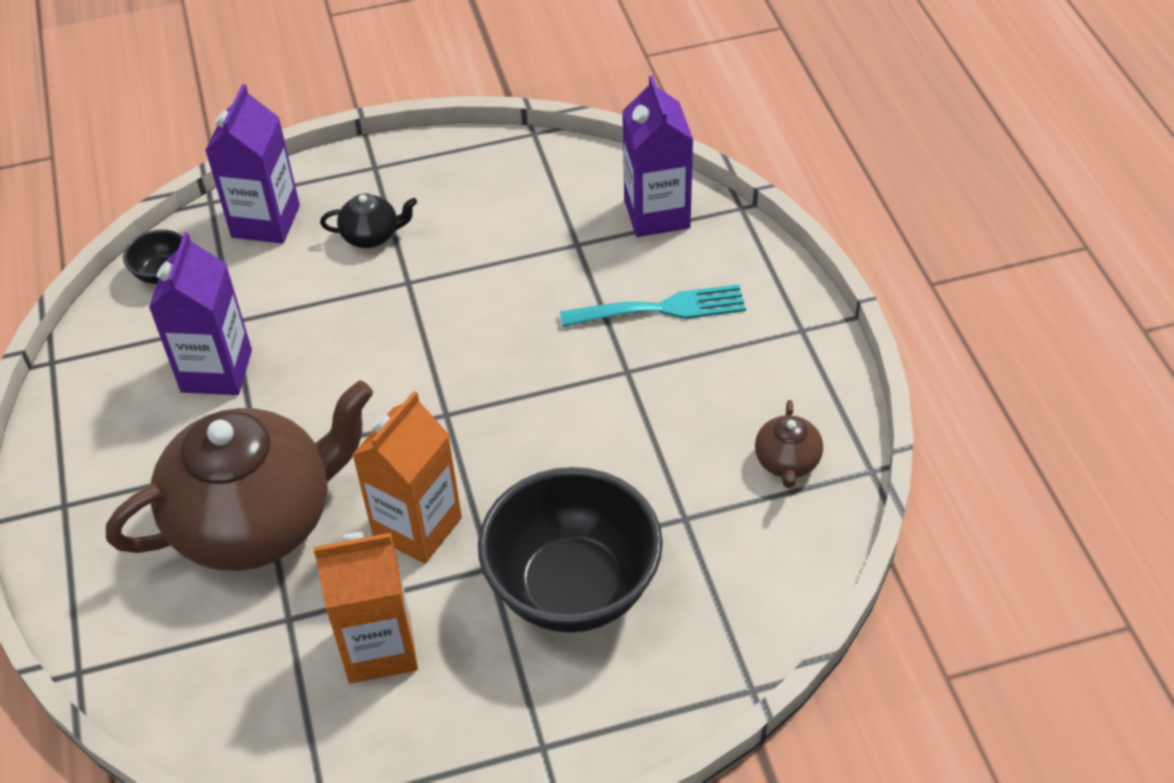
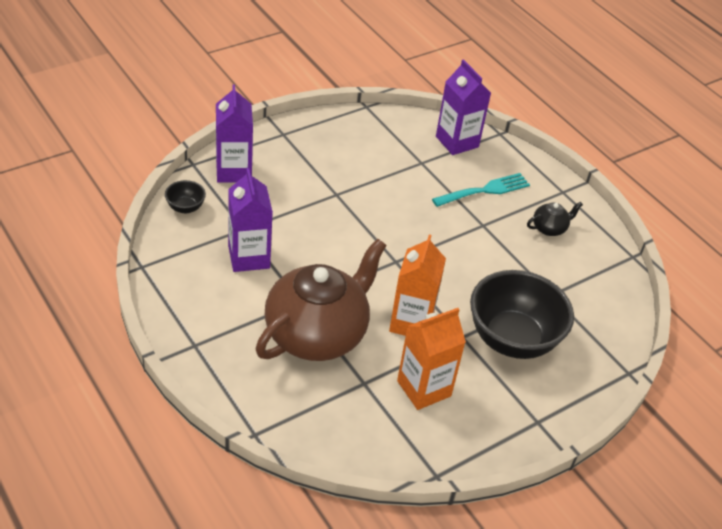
camera: 25 degrees left, 5 degrees down
(372, 235) = (302, 171): black teapot -> black teapot (549, 228)
(787, 462) = (589, 259): brown teapot -> none

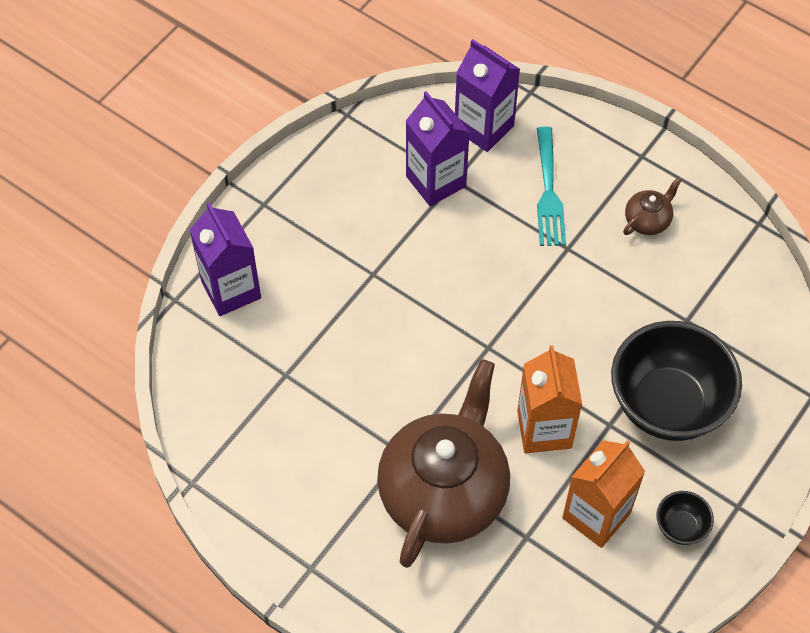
camera: 15 degrees left, 15 degrees up
(185, 207) = (200, 372): black bowl -> black bowl (681, 527)
(249, 257) = (313, 414): purple carton -> purple carton (436, 181)
(485, 190) = (549, 192): turquoise fork -> turquoise fork turned 135 degrees clockwise
(549, 228) = (648, 220): black teapot -> brown teapot

